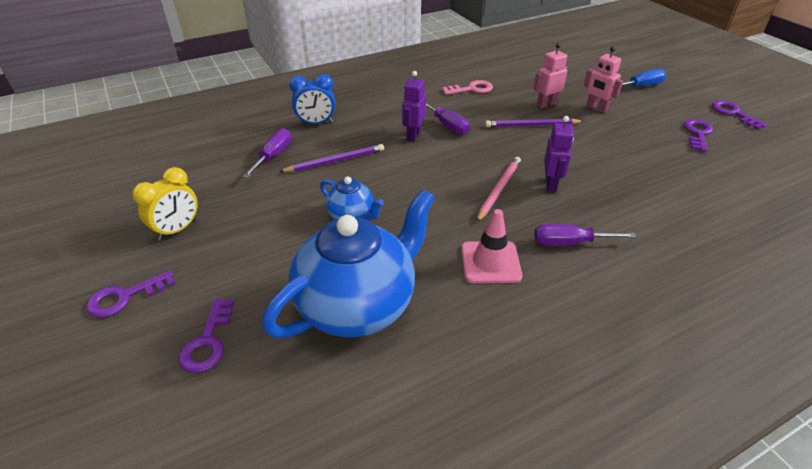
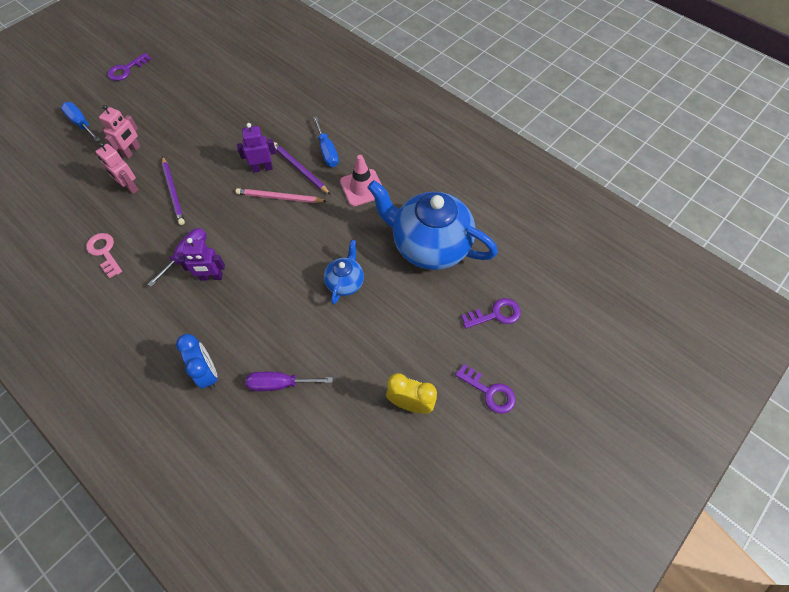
camera: 110 degrees left, 20 degrees up
(335, 161) = (273, 325): purple pencil -> purple pencil (300, 169)
(569, 243) = (327, 151): purple screwdriver -> blue screwdriver
(697, 133) = (165, 90): purple key -> none

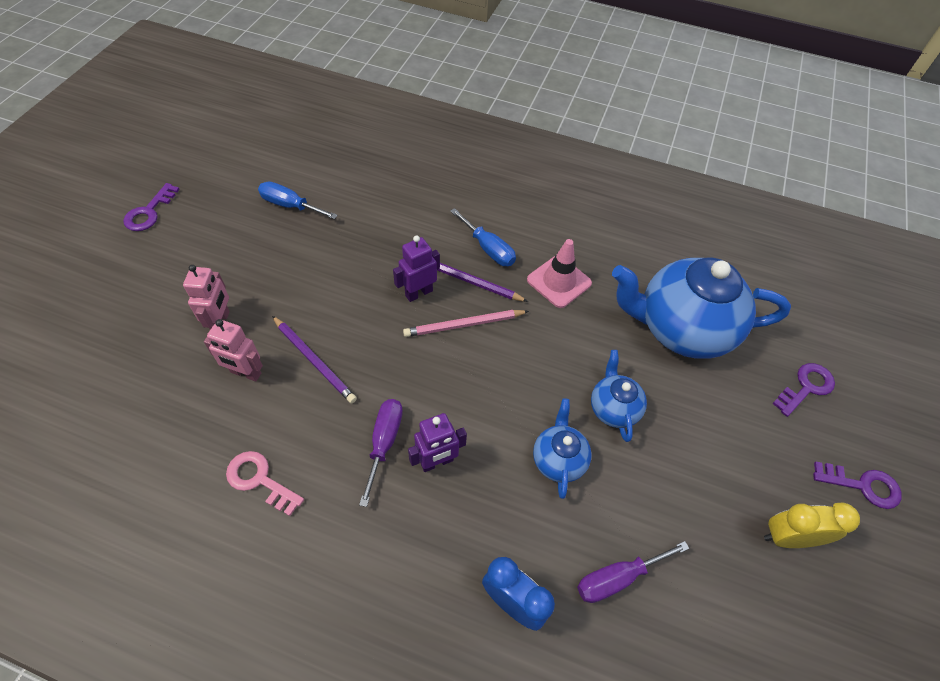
camera: 25 degrees left, 5 degrees down
(81, 123) = (120, 304): blue screwdriver -> blue screwdriver (290, 205)
(288, 301) = (558, 459): none -> blue teapot

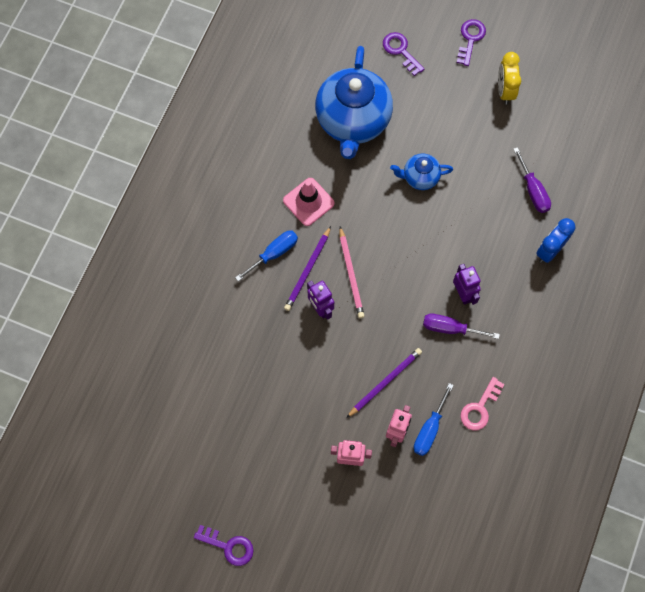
camera: 85 degrees left, 15 degrees up
(290, 205) = (222, 421): blue screwdriver -> blue screwdriver (429, 429)
(558, 459) = (459, 216): blue teapot -> none

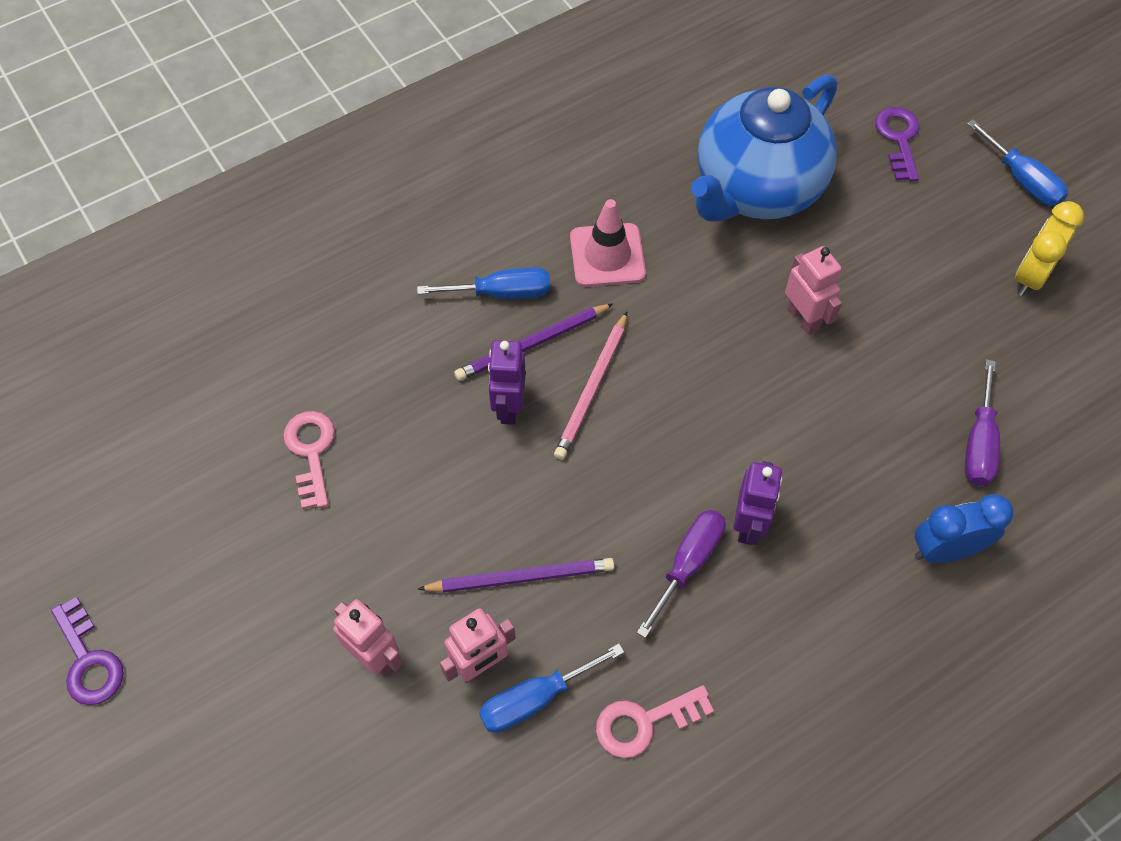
camera: 35 degrees right, 10 degrees down
(248, 389) = (311, 452): none -> pink key
(420, 177) = (803, 318): blue teapot -> pink robot
(450, 328) = (688, 564): purple screwdriver -> purple screwdriver turned 75 degrees clockwise
(470, 39) = (1022, 180): purple key -> blue screwdriver

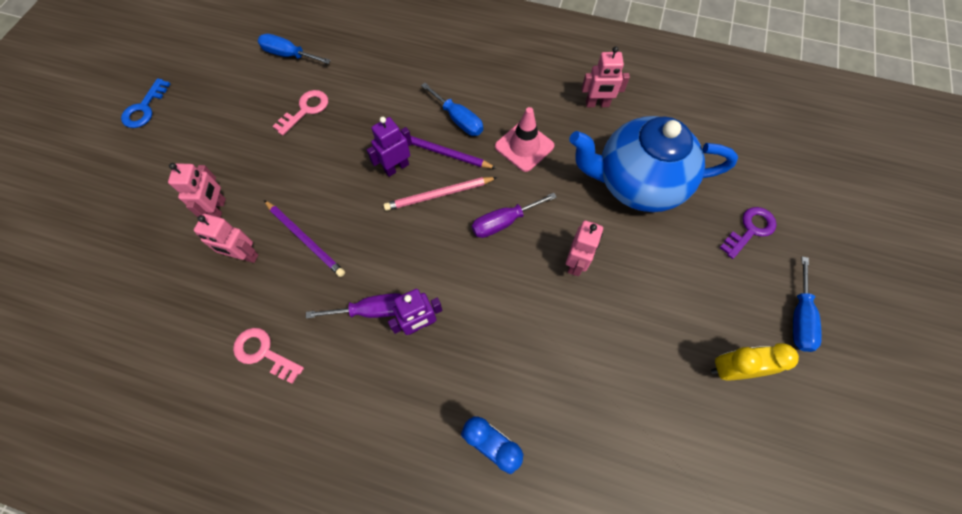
camera: 50 degrees right, 5 degrees up
(88, 660) = (144, 108): purple key -> blue key
(535, 699) = (242, 292): blue screwdriver -> blue screwdriver (289, 55)
(618, 144) = (597, 104): none -> pink robot
(979, 443) = (582, 416): purple screwdriver -> purple screwdriver (503, 222)

